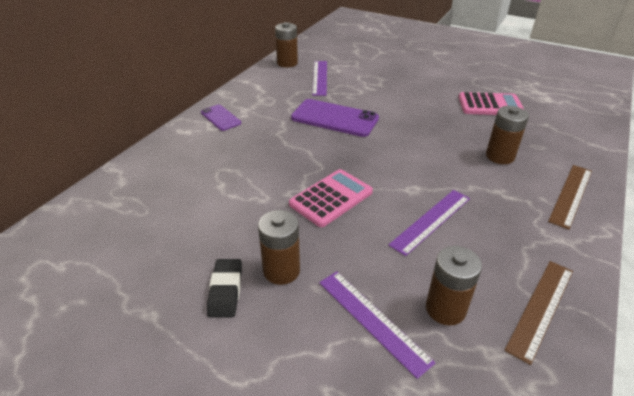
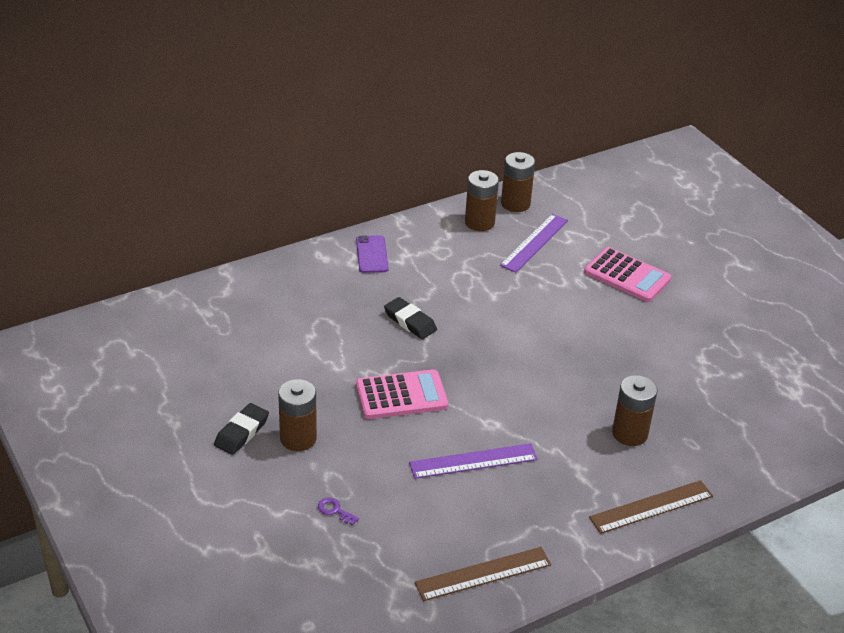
camera: 30 degrees right, 0 degrees up
(287, 147) = (410, 322): none -> black eraser
(334, 118) = (495, 307): purple phone -> none
(372, 320) = (335, 510): purple ruler -> purple key
(445, 309) = (402, 533): brown battery -> brown battery (479, 222)
(490, 105) = (704, 369): pink calculator -> pink calculator (627, 276)

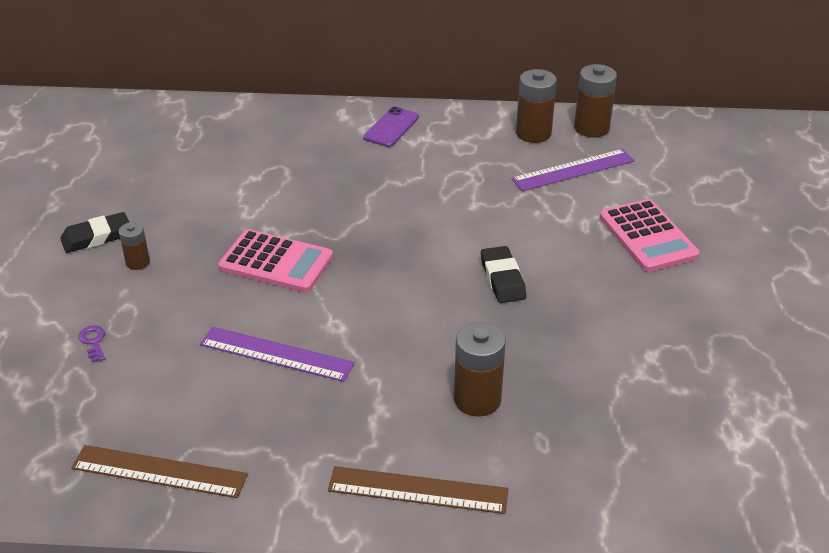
camera: 35 degrees right, 0 degrees up
(298, 438) = (138, 262): brown battery -> brown battery, size x0.58
(410, 322) = (361, 199): black eraser -> black eraser (502, 279)

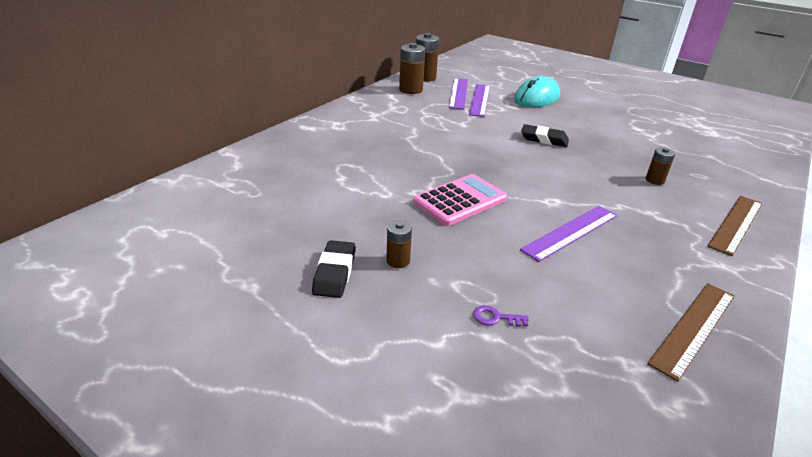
camera: 60 degrees left, 5 degrees down
(391, 127) = (348, 119): purple phone -> none
(477, 399) = (654, 180): brown battery -> brown battery, size x0.58
(573, 193) = (480, 100): none -> purple ruler
(648, 236) = (536, 98): pink calculator -> turquoise mouse

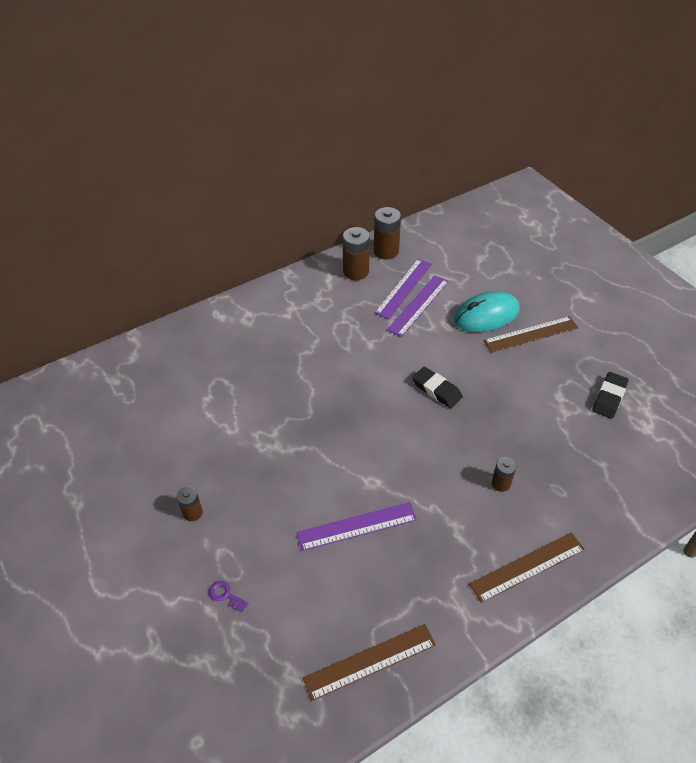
camera: 25 degrees right, 15 degrees up
(335, 273) = (140, 510): black eraser -> black eraser (609, 397)
(460, 200) = (289, 457): pink calculator -> none
(579, 102) = (531, 334): none -> brown ruler

